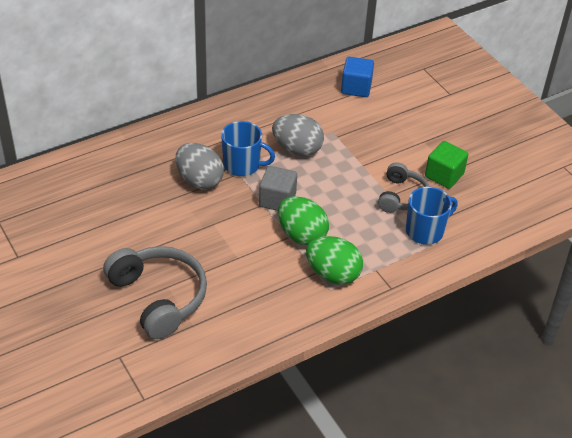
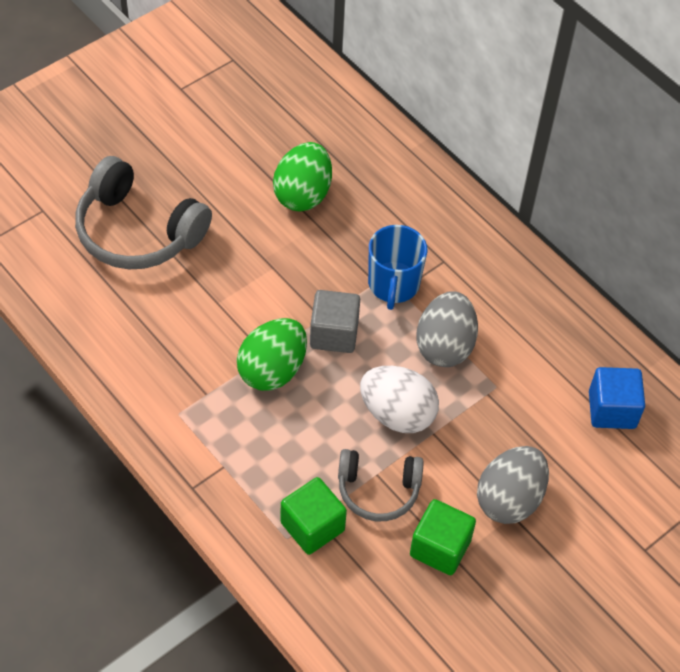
camera: 80 degrees right, 10 degrees up
(159, 297) = (137, 232): grey headphones -> grey headphones turned 75 degrees clockwise
(199, 180) = (351, 240): grey egg -> grey egg (509, 499)
(333, 274) = (206, 414): green egg -> green egg (303, 194)
(346, 179) = (397, 414): none -> white egg
(425, 231) = (312, 526): blue mug -> green cube

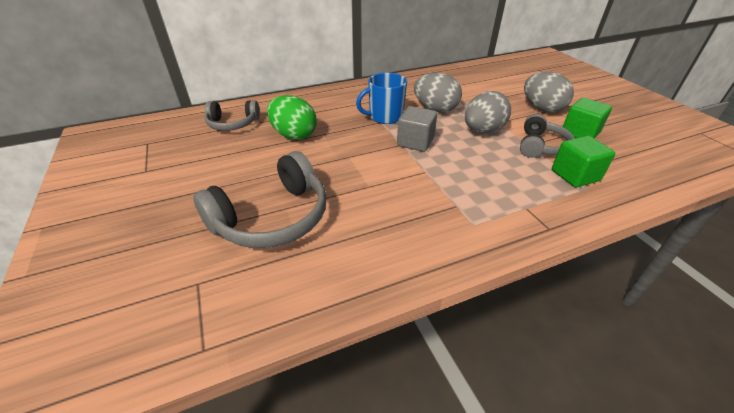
camera: 70 degrees left, 15 degrees down
(272, 370) = (439, 171): green egg -> none
(307, 120) = (233, 124): none -> grey headphones
(393, 285) = (385, 117): blue mug -> blue mug turned 135 degrees clockwise
(397, 414) = (482, 131): white egg -> grey egg
(612, 410) = (484, 77): blue cube -> none

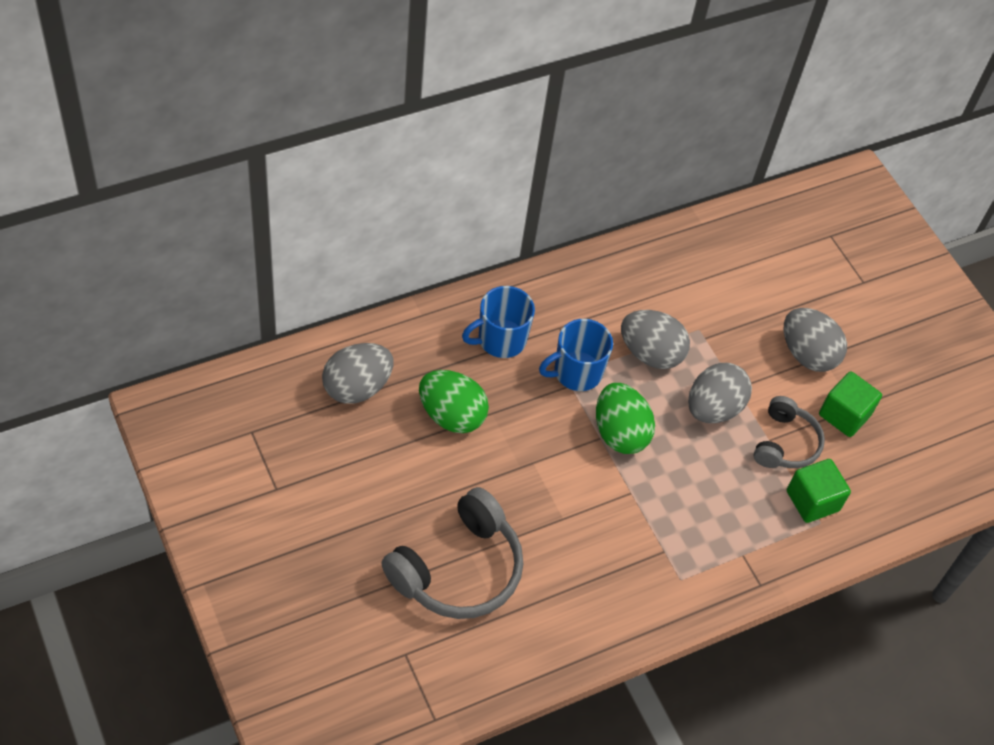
camera: 10 degrees left, 15 degrees up
(233, 124) = (357, 387): grey headphones -> grey egg
(336, 105) = (500, 340): none -> blue mug
(415, 142) = (619, 433): grey cube -> green egg

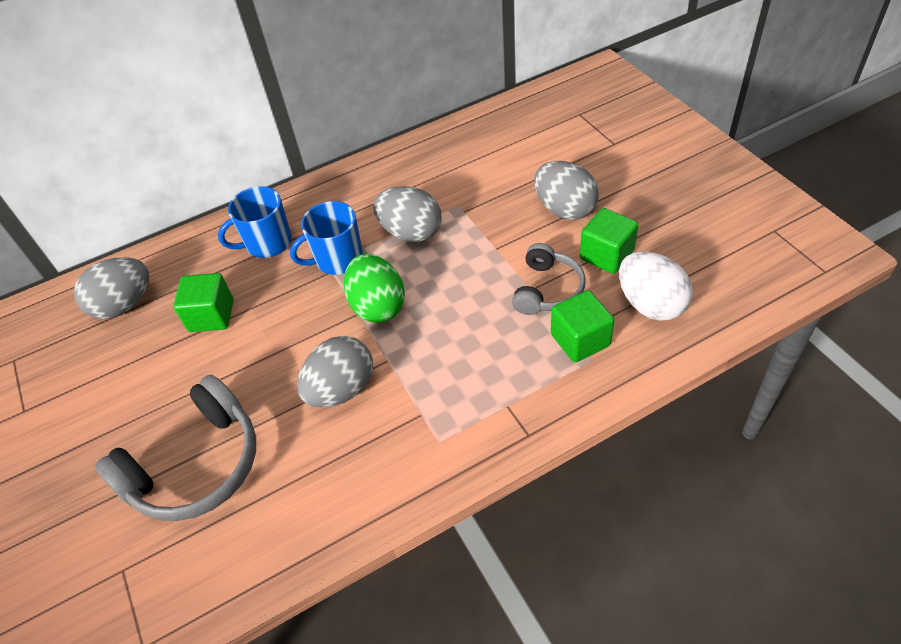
camera: 10 degrees right, 5 degrees down
(451, 415) = (211, 316): green egg -> green cube
(713, 408) = (472, 270): grey egg -> grey egg (341, 389)
(880, 475) = (650, 304): none -> white egg

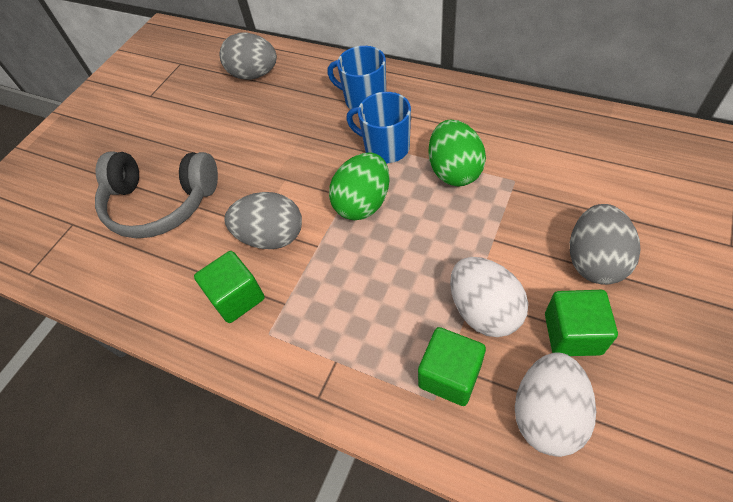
camera: 55 degrees right, 5 degrees up
(211, 316) = (279, 120): green cube -> green cube (237, 297)
(411, 232) = (454, 171): grey egg -> green egg
(547, 290) = (484, 311): grey headphones -> white egg

